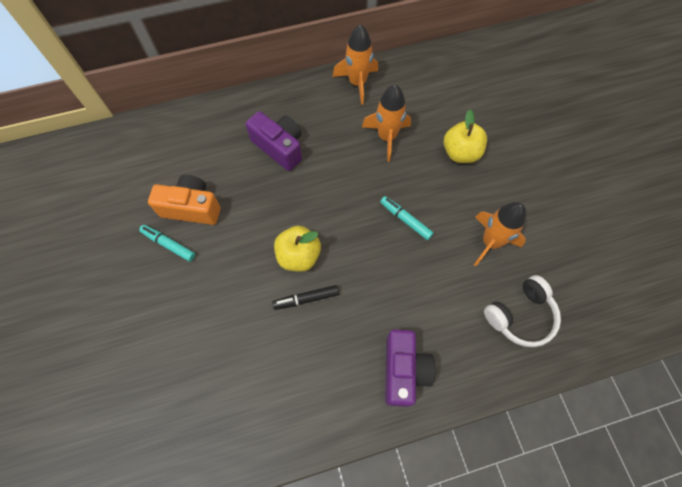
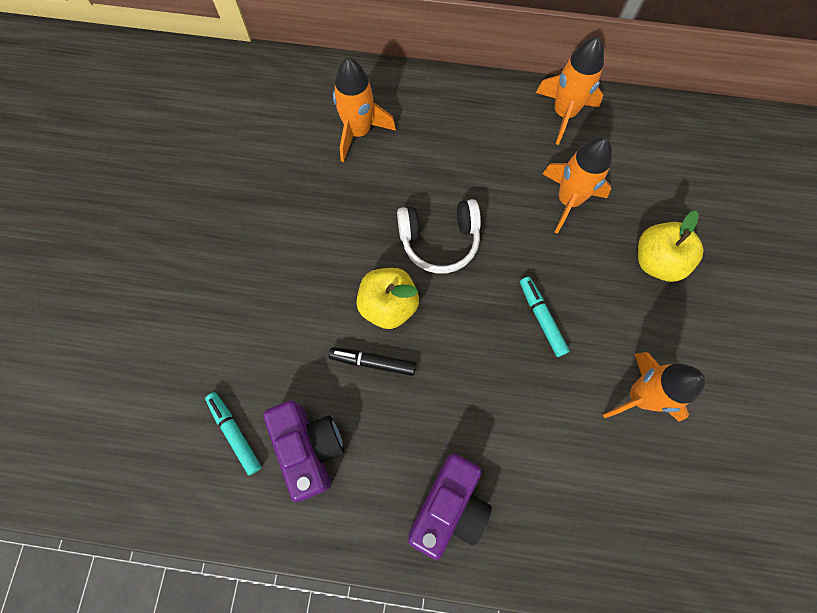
camera: 25 degrees right, 5 degrees up
(169, 244) = (245, 225): turquoise marker -> turquoise marker (235, 433)
(192, 208) = (290, 191): orange camera -> none
(222, 148) = (359, 132): none -> orange rocket
(279, 147) = (427, 158): purple camera -> purple camera (309, 448)
(520, 315) = (632, 509): white headphones -> white headphones (439, 240)

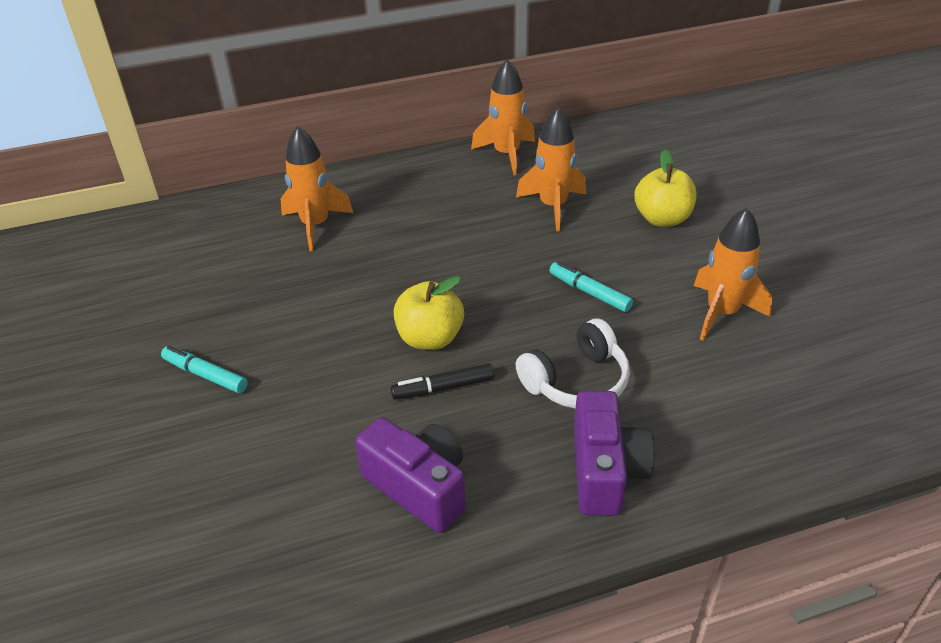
camera: 25 degrees left, 30 degrees down
(235, 433) = (321, 510): turquoise marker -> turquoise marker (205, 375)
(439, 240) = (450, 273): white headphones -> white headphones (576, 381)

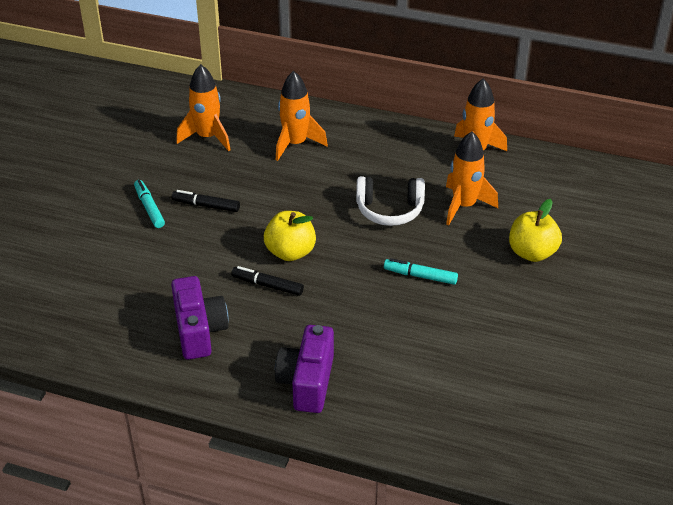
camera: 35 degrees right, 0 degrees up
(277, 337) = (206, 205): none -> black marker
(576, 381) = (348, 324): white headphones -> white headphones (389, 210)
(589, 292) = (420, 276): turquoise marker -> turquoise marker turned 60 degrees counterclockwise
(605, 471) = (307, 382): purple camera -> purple camera turned 150 degrees clockwise
(722, 313) = (493, 335): orange rocket -> orange rocket (207, 137)

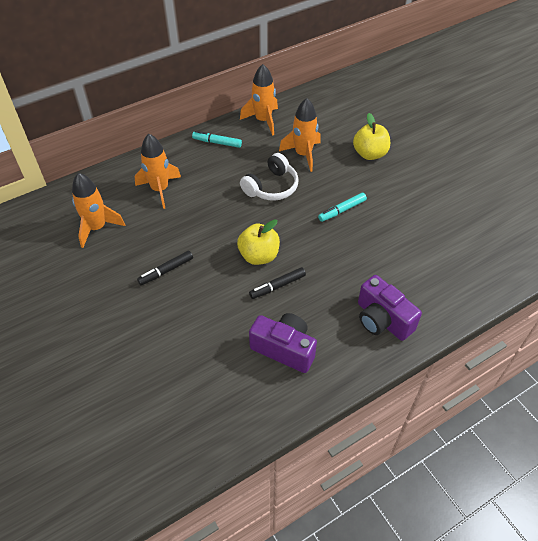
camera: 50 degrees left, 10 degrees up
(149, 208) = (132, 303): turquoise marker -> turquoise marker (217, 142)

